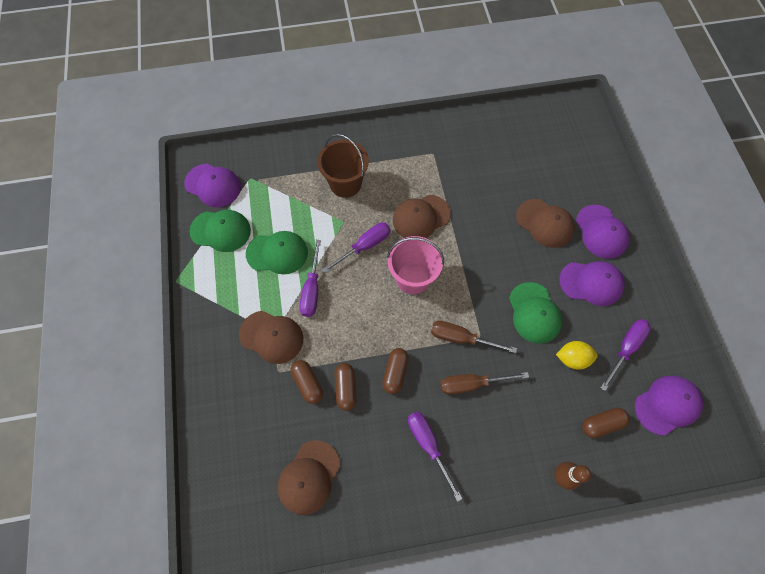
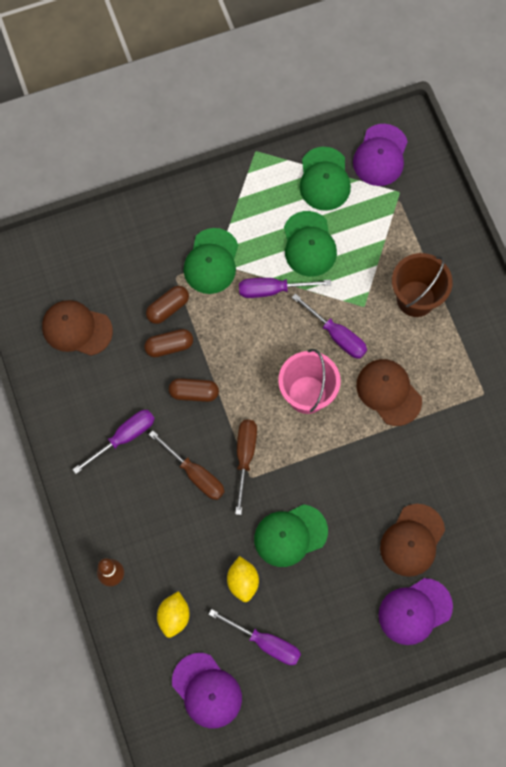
camera: 80 degrees right, 5 degrees up
(271, 337) = (211, 261): brown cap -> green cap
(472, 384) = (195, 474): brown screwdriver -> brown screwdriver turned 150 degrees clockwise
(591, 283) = (341, 600): purple cap -> none
(601, 424) = (174, 616): brown capsule -> yellow lemon

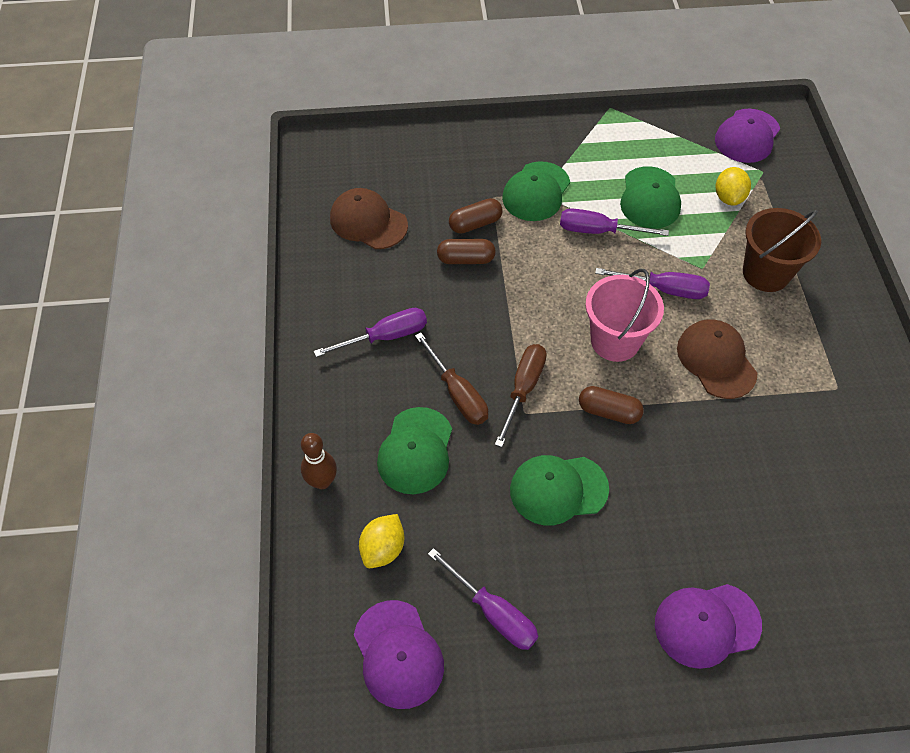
camera: 15 degrees right, 15 degrees down
(194, 393) = (481, 310): brown capsule -> brown capsule (609, 411)
(243, 581) = (483, 529): yellow lemon -> yellow lemon (728, 198)
(324, 179) = (680, 145): green cap -> green cap (415, 451)
(337, 335) = (664, 289): purple screwdriver -> purple screwdriver turned 45 degrees counterclockwise
(412, 540) = (718, 534): brown cap -> none

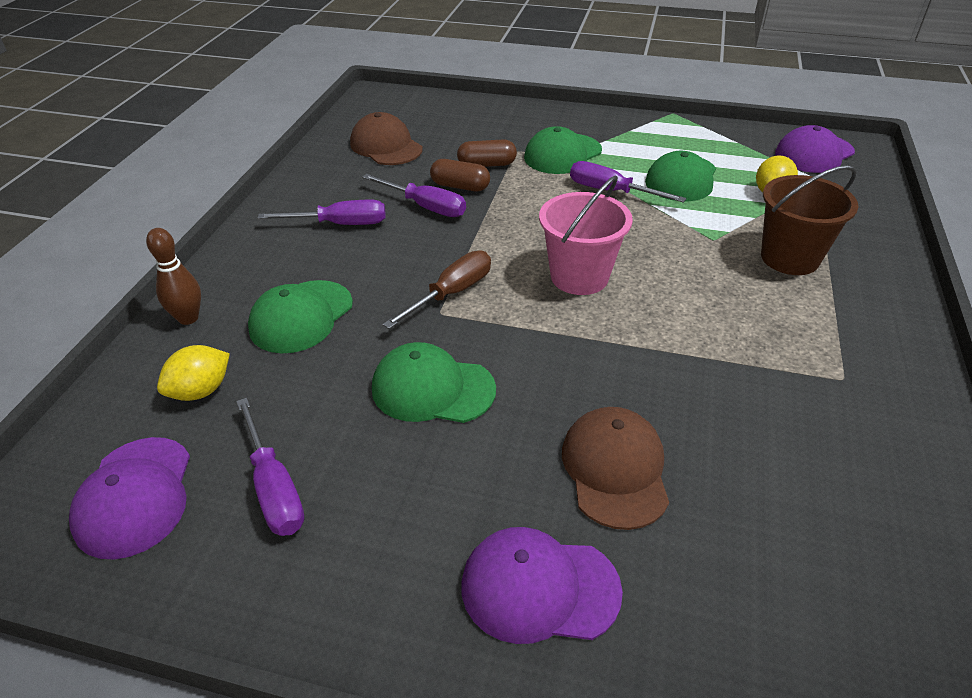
camera: 20 degrees right, 15 degrees down
(457, 393) = (379, 281): brown screwdriver -> none
(609, 411) = (536, 334): brown capsule -> none
(664, 289) = (659, 247): purple screwdriver -> purple screwdriver (425, 207)
(716, 360) = (692, 318): brown cap -> brown cap (615, 469)

